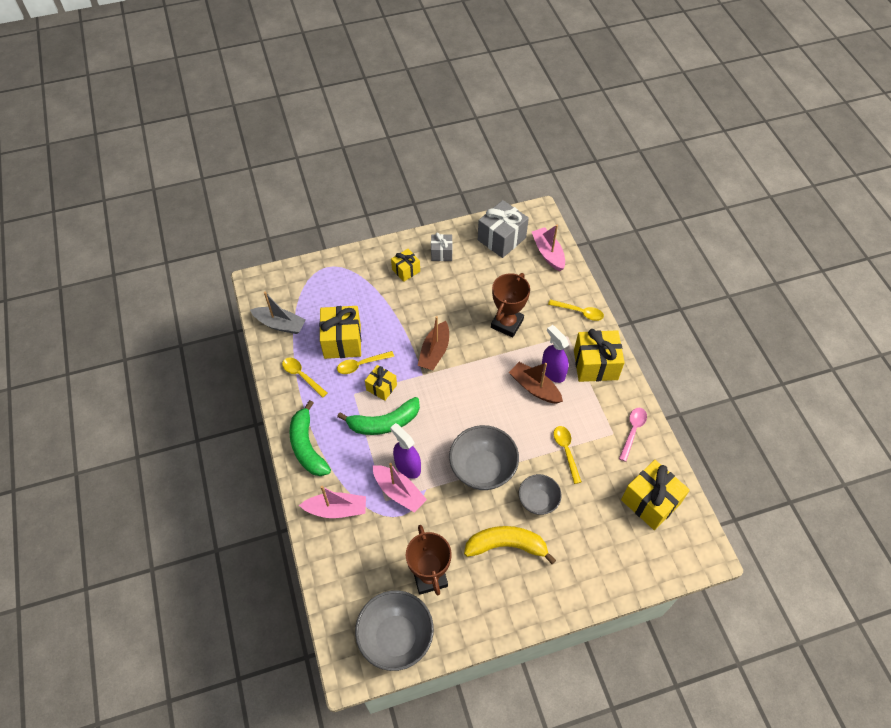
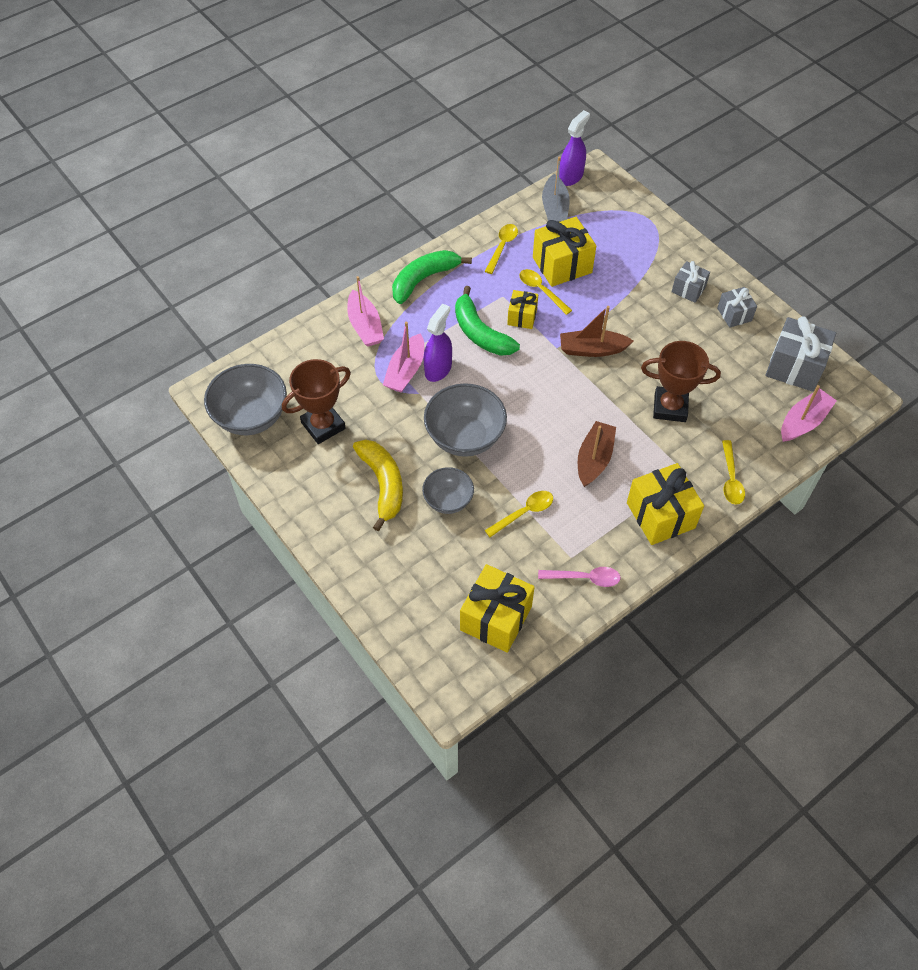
camera: 70 degrees right, 0 degrees up
(406, 270) = (688, 289): yellow gift -> grey gift
(553, 371) = (626, 472): purple spray bottle -> purple spray bottle (571, 176)

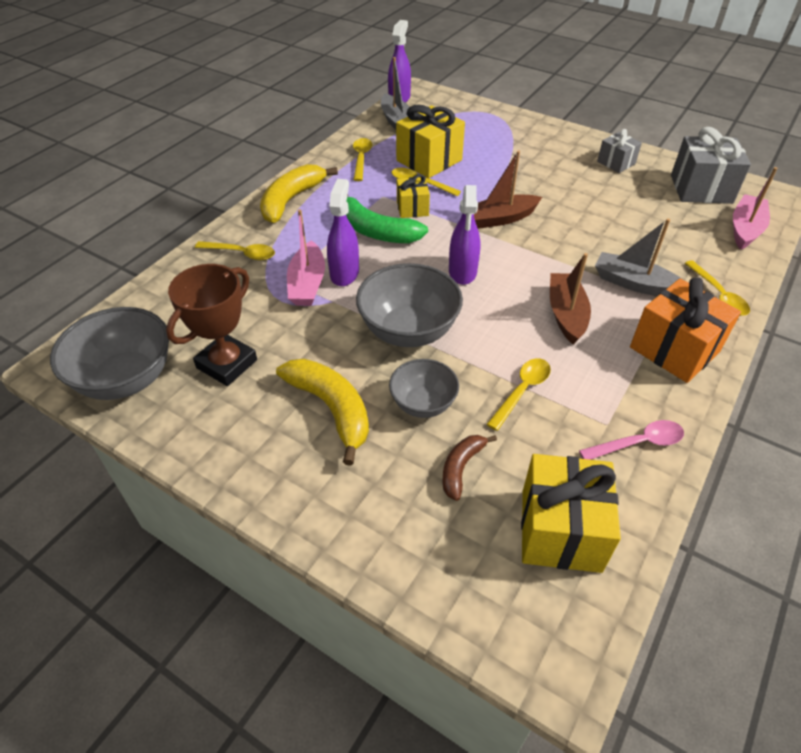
camera: 20 degrees left, 10 degrees down
(365, 326) = (241, 253): pink boat -> yellow spoon
(423, 279) = (291, 200): green banana -> yellow banana
(452, 556) = (461, 468): none -> brown banana
(532, 395) = (462, 272): none -> purple spray bottle
(660, 515) = (674, 349): yellow gift -> orange gift
(667, 447) = (634, 283): none -> grey boat
(670, 407) = (611, 248): brown trophy -> none
(688, 289) = (561, 154): grey gift -> none

